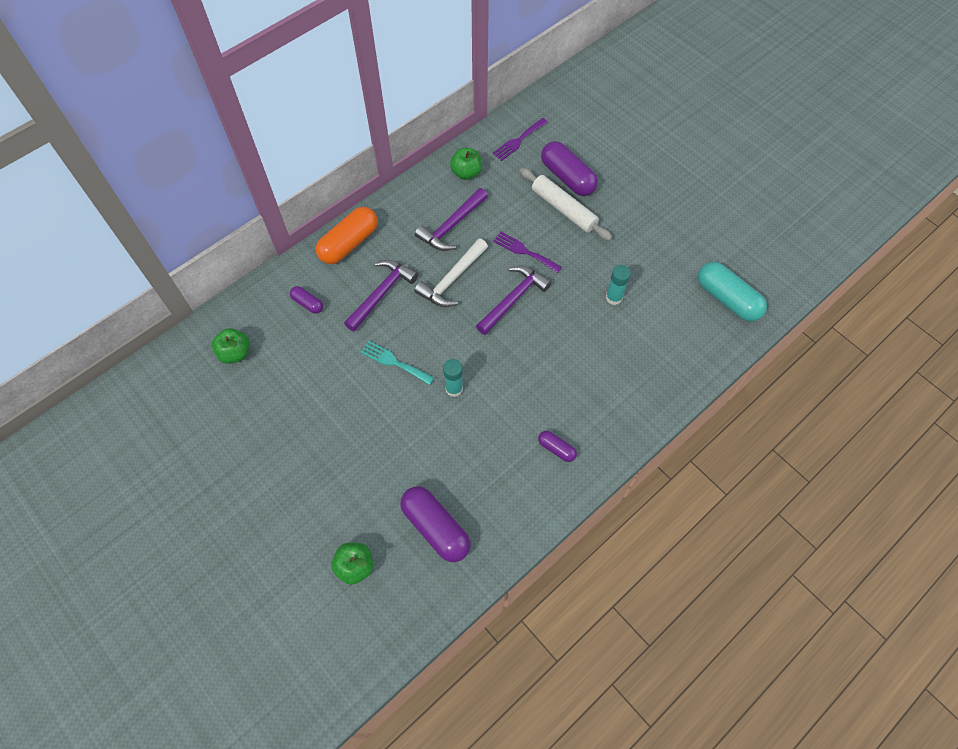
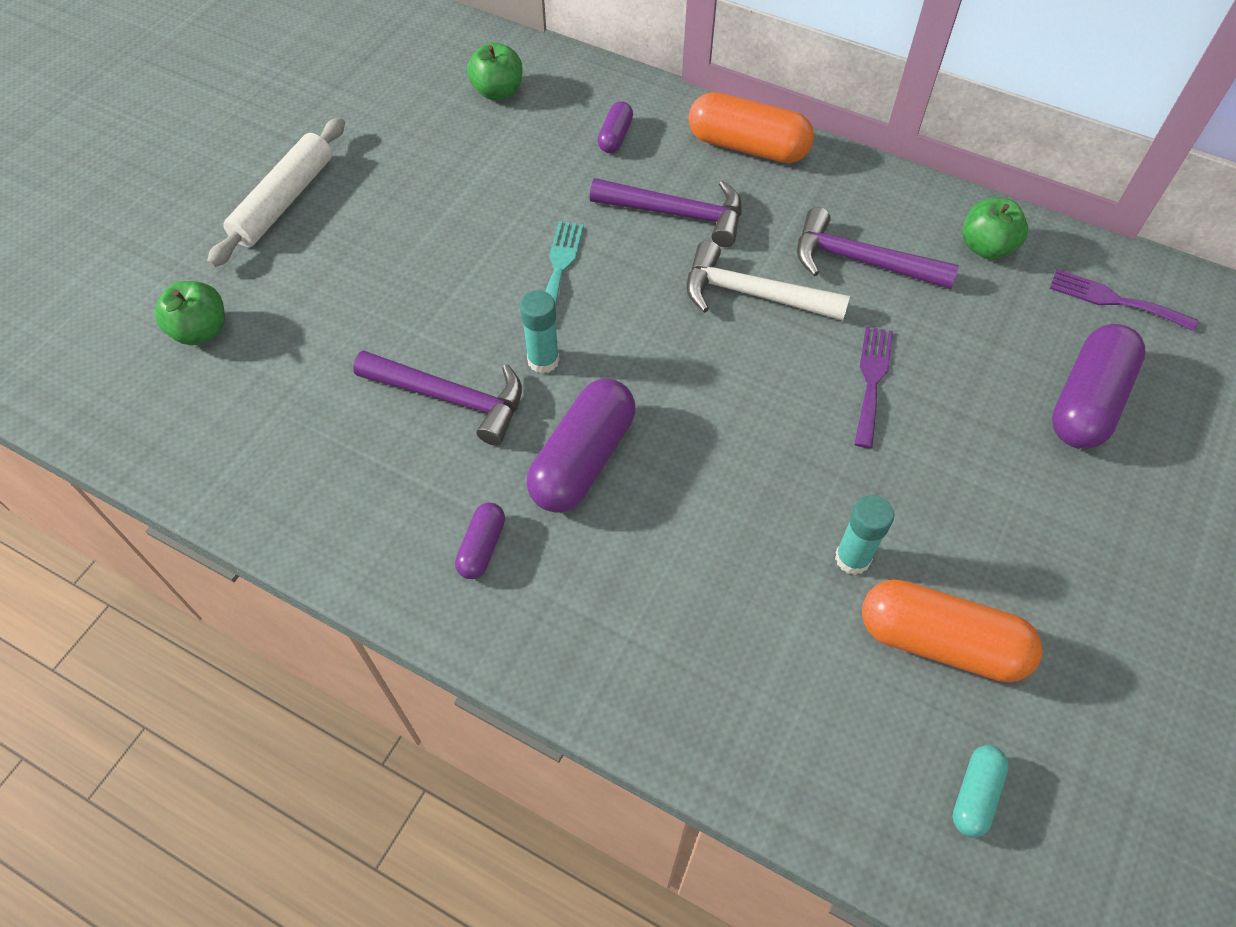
camera: 70 degrees right, 5 degrees down
(435, 528) = (285, 411): purple capsule -> purple capsule (583, 459)
(513, 299) = (761, 393): purple hammer -> purple hammer (451, 398)
(564, 209) = (1008, 416): white rolling pin -> white rolling pin (284, 201)
(662, 282) = (940, 642): none -> orange capsule
(727, 299) = (975, 794): turquoise capsule -> turquoise capsule, size x0.51

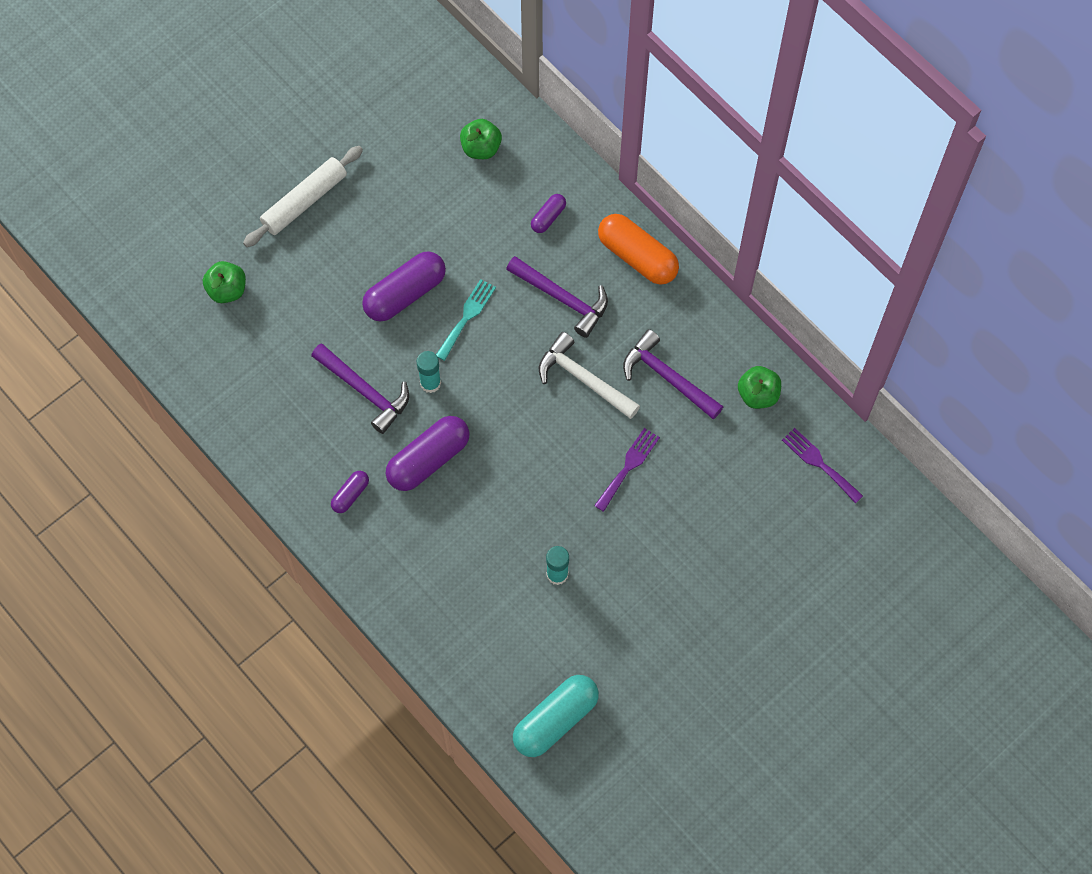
camera: 20 degrees right, 10 degrees up
(940, 642) = (581, 638): orange capsule -> none
(975, 794) = (555, 720): turquoise capsule -> turquoise capsule, size x1.97
(1087, 401) = (755, 527): purple capsule -> purple capsule (405, 294)

